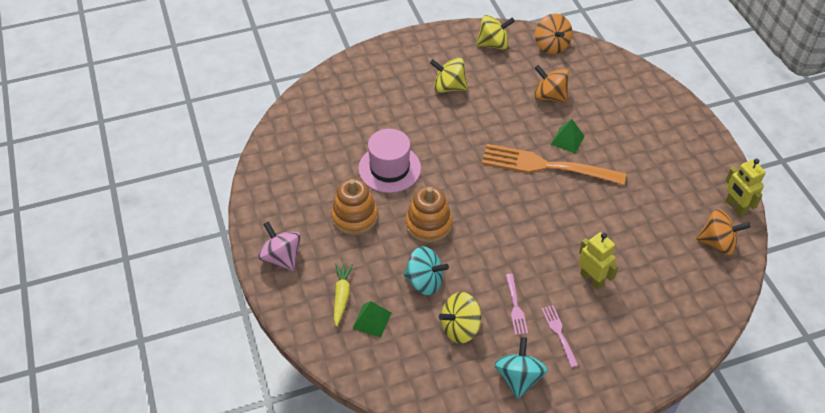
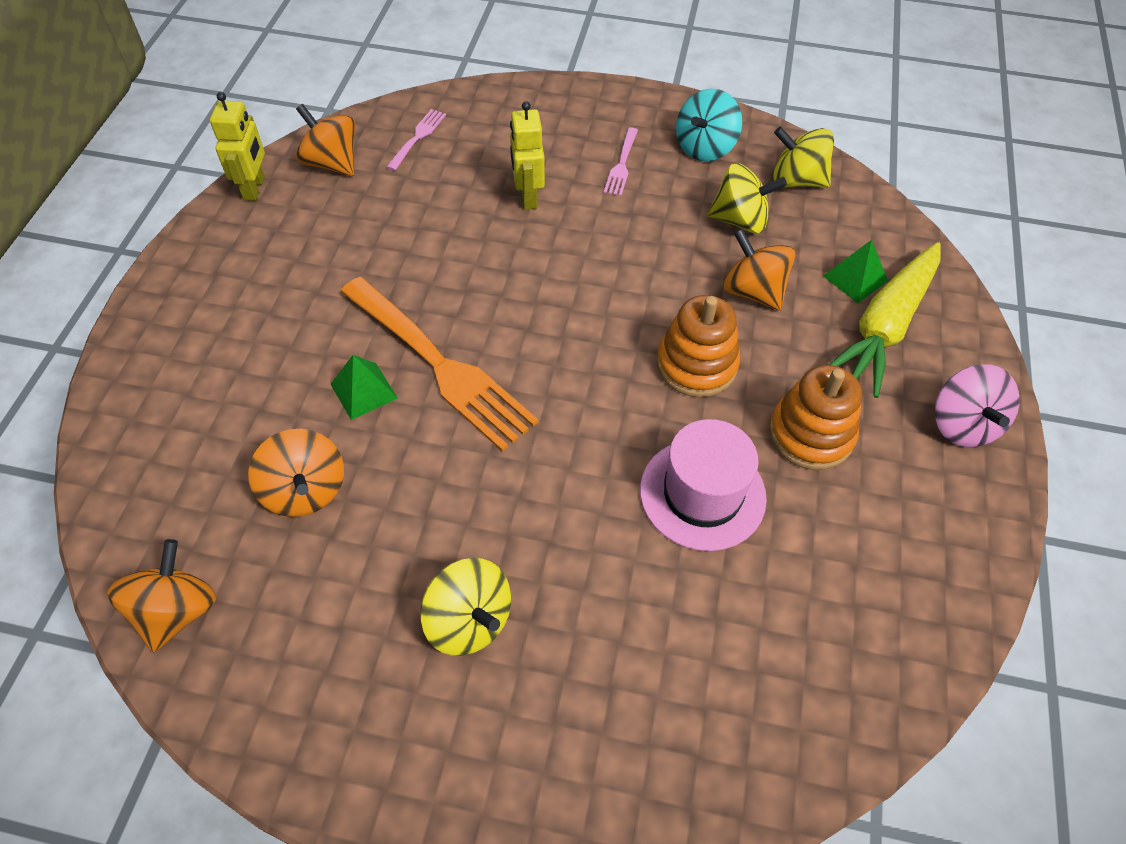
camera: 150 degrees left, 5 degrees up
(341, 296) = (885, 326): yellow carrot -> yellow carrot, size x1.86
(424, 281) = (753, 291): turquoise spinning top -> orange spinning top
(493, 44) = (282, 689): yellow spinning top -> yellow spinning top (797, 180)
(515, 307) = (651, 211): pink fork -> pink fork (418, 137)

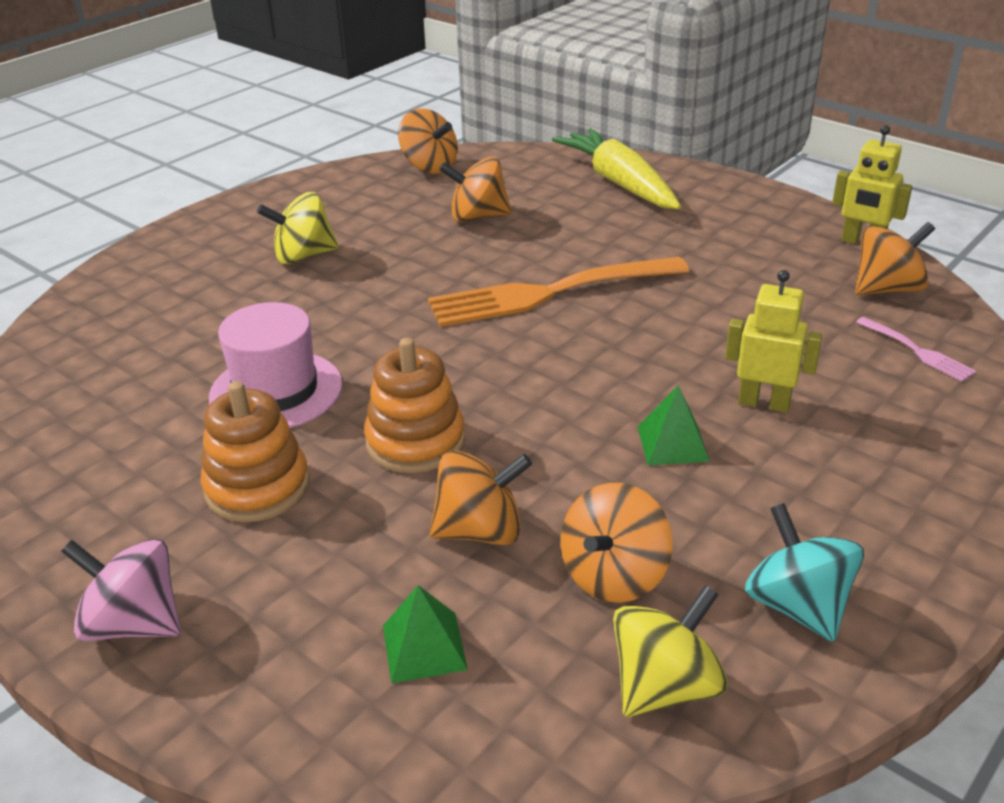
camera: 120 degrees right, 20 degrees down
(363, 391) = (552, 253): green pyramid -> green pyramid (672, 443)
(621, 164) = (793, 501): pink fork -> none
(740, 220) = (614, 575): yellow spinning top -> orange spinning top
(885, 326) = (324, 633): yellow carrot -> yellow carrot (619, 183)

